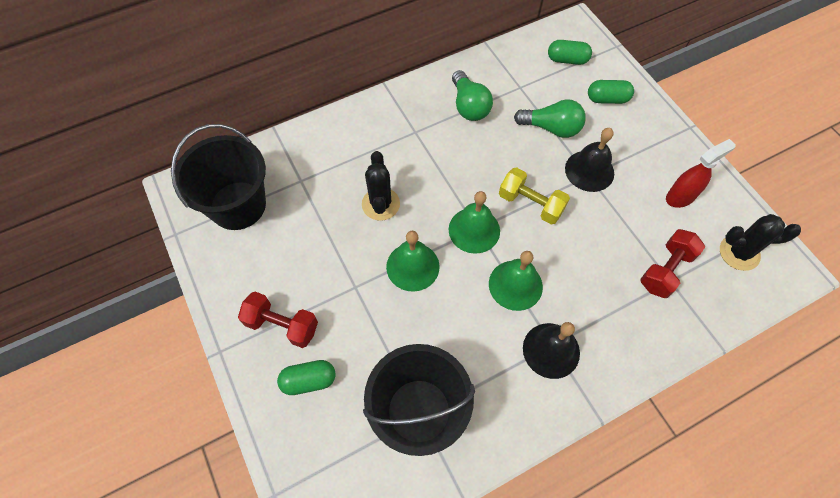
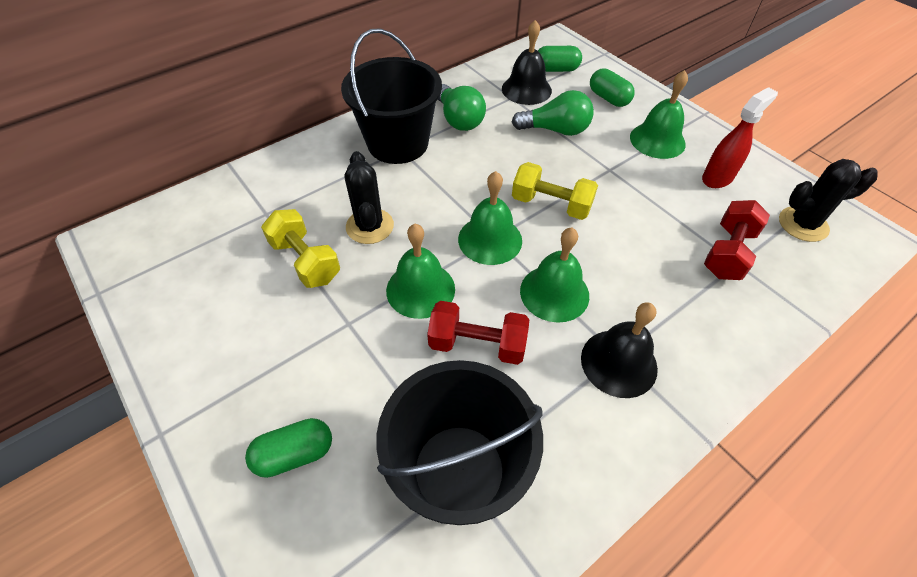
camera: 10 degrees left, 10 degrees down
(238, 205) = (184, 250): black bucket -> black bucket (398, 143)
(282, 325) = (251, 385): red dumbbell -> red dumbbell (477, 344)
(328, 228) = (305, 261): none -> yellow dumbbell
(589, 170) = (609, 164): black bell -> black bell (526, 89)
(607, 99) = (608, 98): green capsule -> green capsule turned 60 degrees clockwise
(639, 151) = (657, 140): none -> green bell

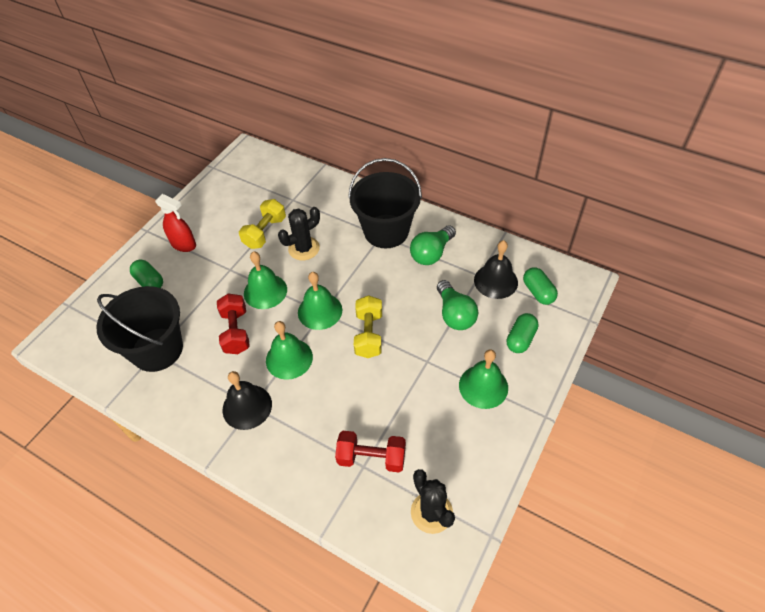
camera: 70 degrees right, 0 degrees up
(717, 178) = (458, 439): red spray bottle -> red spray bottle (184, 245)

